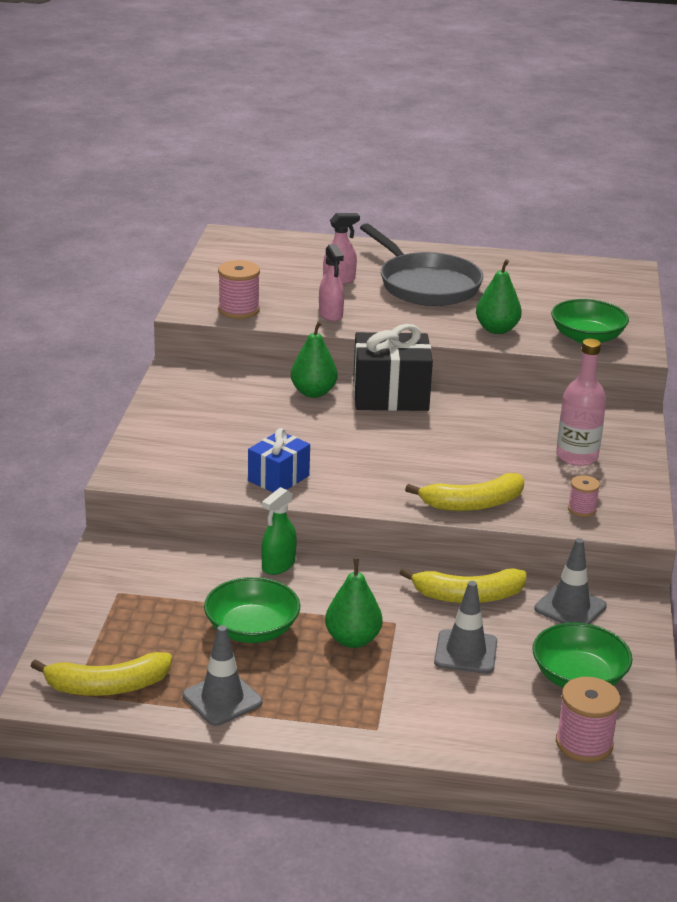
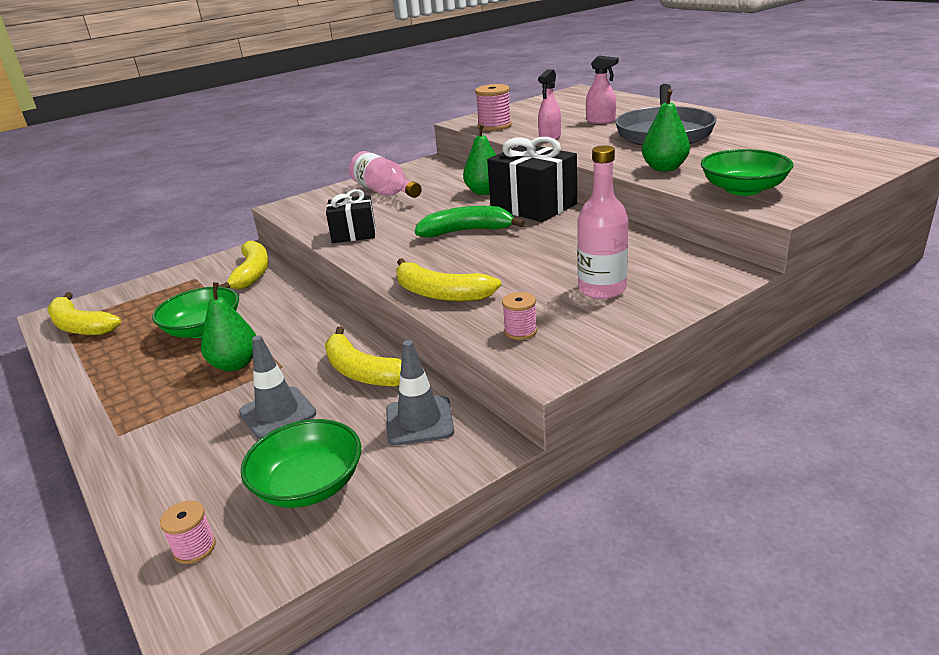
camera: 50 degrees right, 0 degrees up
(174, 562) = (252, 273): none -> yellow banana
(206, 422) = (385, 192): none -> pink bottle
(222, 699) = (101, 363): grey traffic cone -> none
(278, 478) = (354, 234): blue gift -> black gift
(278, 565) = (297, 297): green spray bottle -> none
(381, 441) = (466, 231): none -> green banana
(584, 744) = (194, 548): pink spool -> pink spool, size x0.59

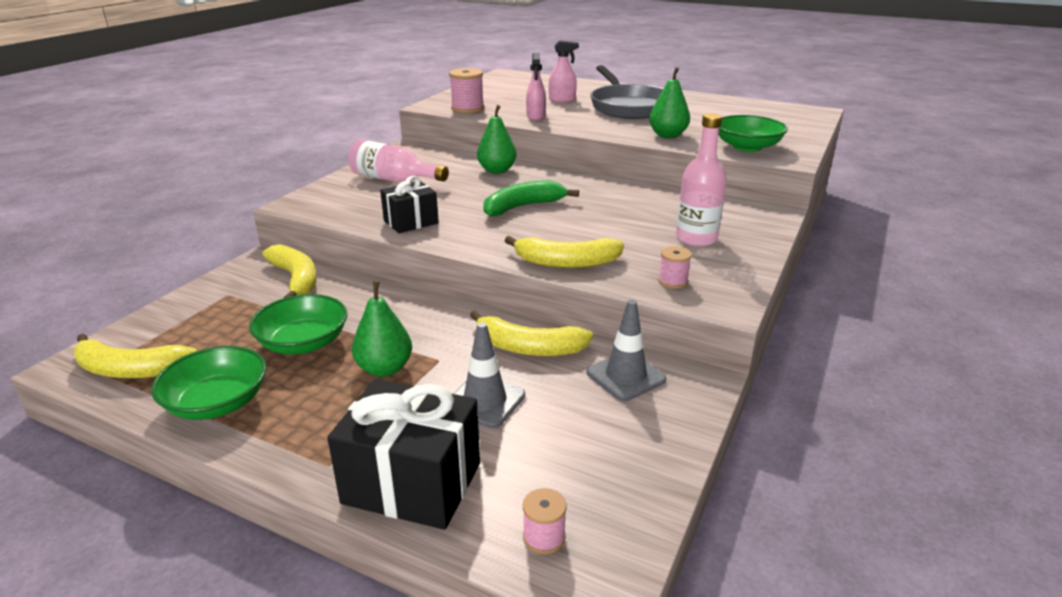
camera: 30 degrees left, 0 degrees up
(309, 485) = (588, 453): green bowl -> green bowl (217, 403)
(533, 206) = (558, 179): black gift -> black gift (412, 483)

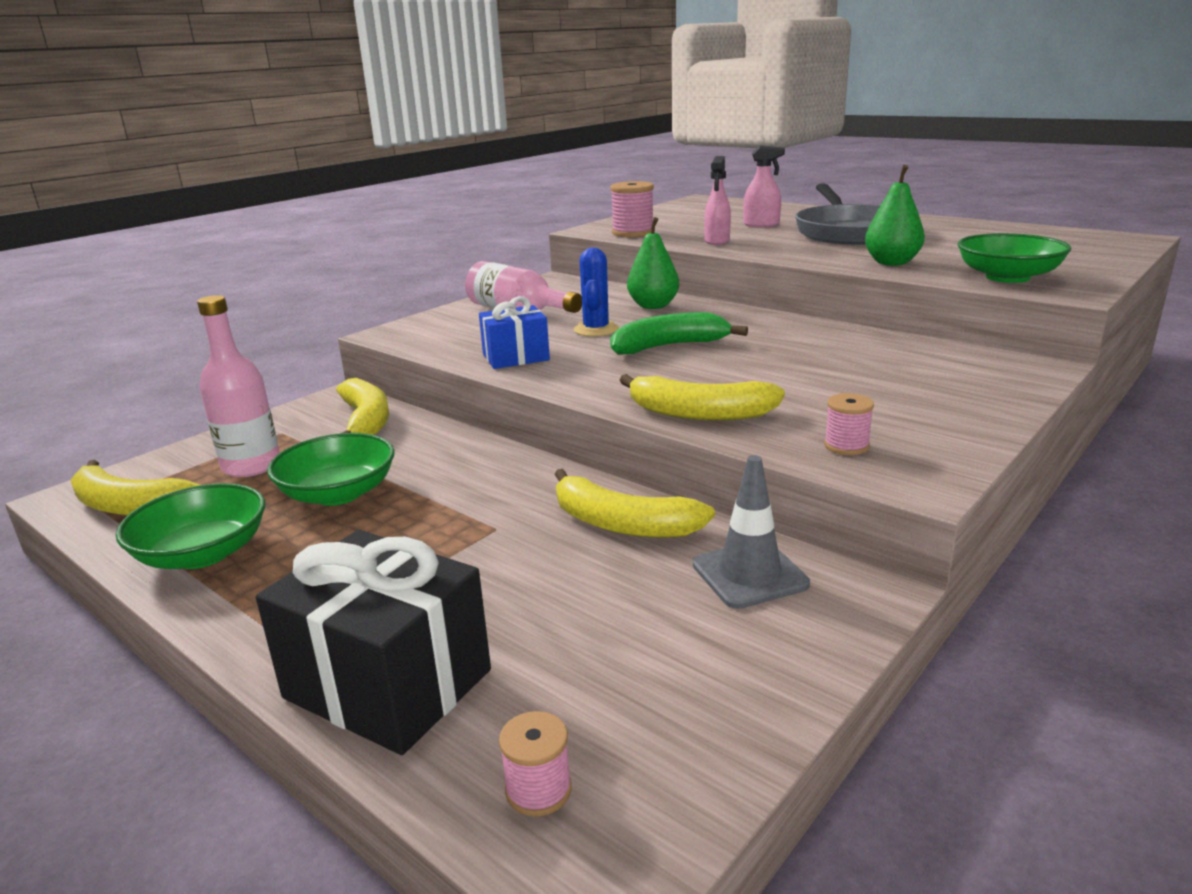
camera: 15 degrees right, 5 degrees down
(384, 368) = (422, 532): green pear -> none
(411, 222) = (516, 357): black gift -> blue gift
(462, 194) = (596, 330): none -> blue cactus
(485, 401) = (534, 587): grey traffic cone -> none
(696, 238) = (903, 394): pink bottle -> pink bottle (251, 466)

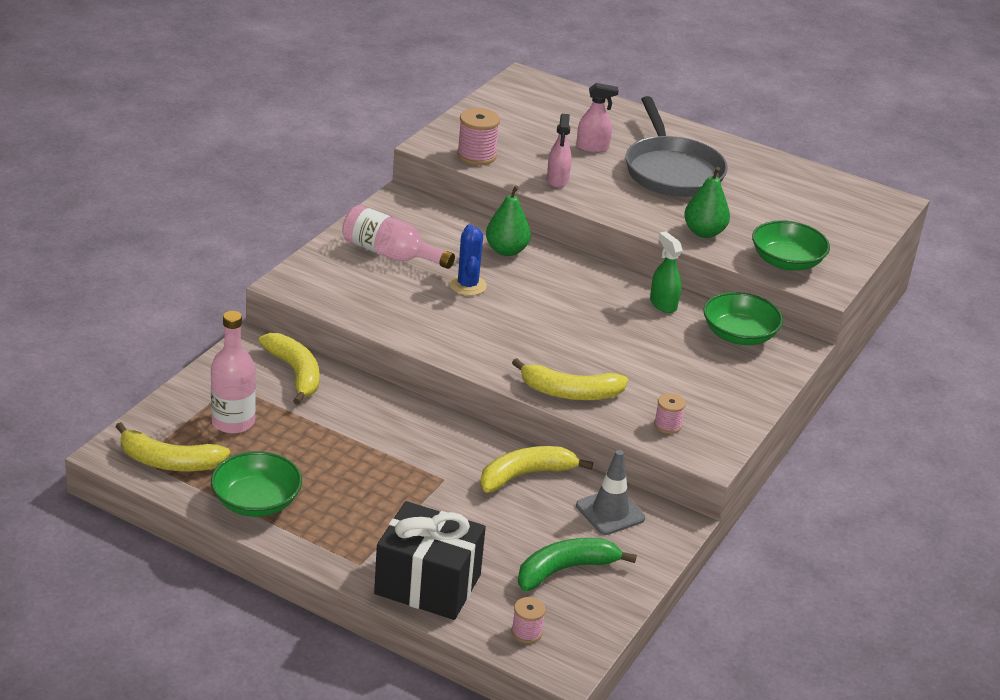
camera: 15 degrees left, 10 degrees up
(338, 493) = (318, 449): green bowl -> green bowl (739, 335)
(516, 357) = (415, 322): blue gift -> none
(622, 524) = (525, 475): yellow banana -> yellow banana turned 135 degrees clockwise
(669, 346) = (532, 312): green banana -> green banana (565, 570)
(841, 337) = (663, 304): none -> green spray bottle

